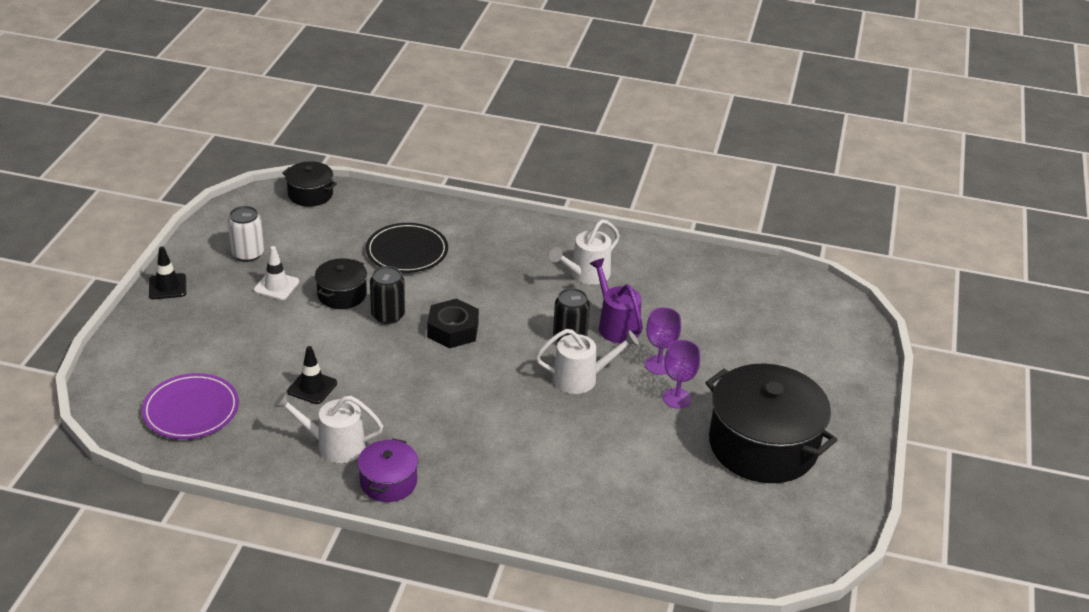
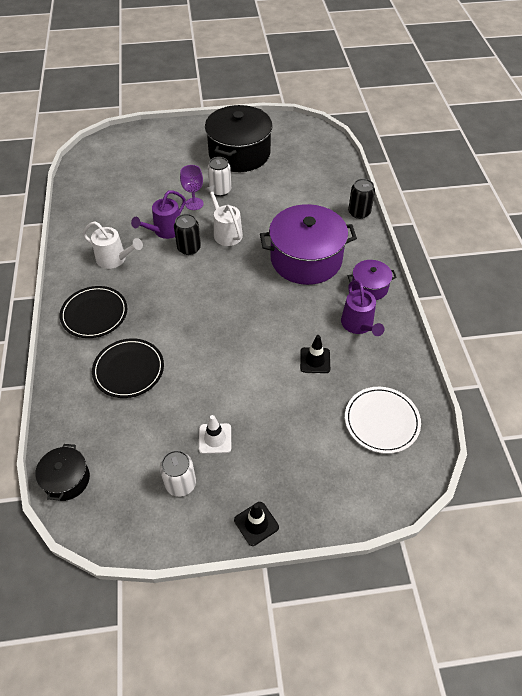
camera: 110 degrees left, 15 degrees up
(191, 410) = (381, 421): purple plate -> white plate
(334, 445) = (358, 325): white watering can -> purple watering can
(342, 294) = (204, 388): black pot -> none
(388, 315) = (214, 350): black can -> black can (359, 212)
(453, 330) = (212, 307): black nut -> none
(482, 438) = (306, 259): none -> purple pot
(504, 244) = (94, 314): none -> black plate
(677, 398) = (220, 190): purple goblet -> white can

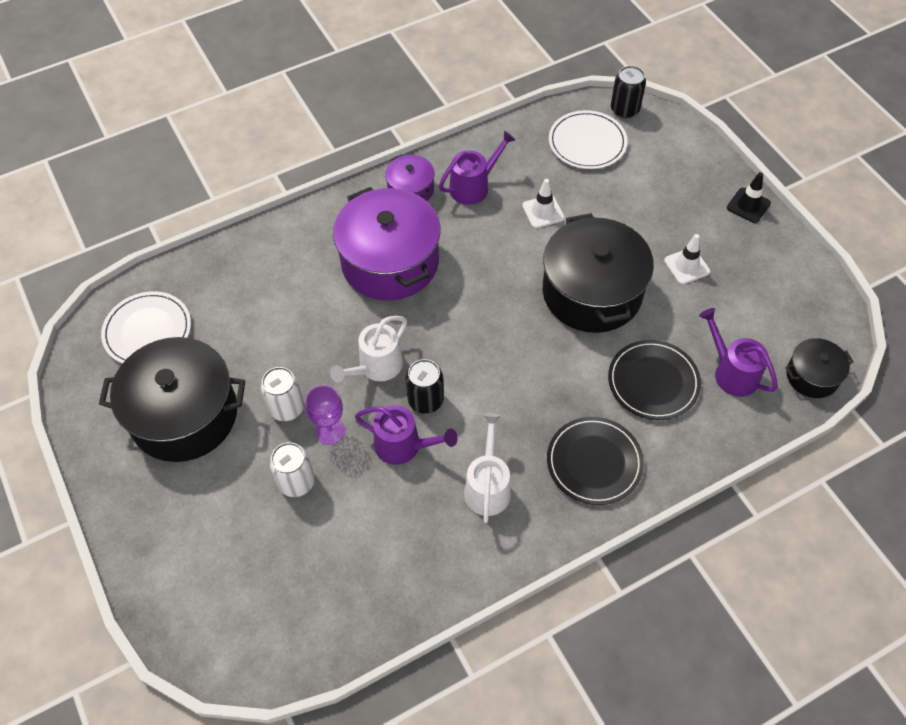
camera: 110 degrees left, 5 degrees up
(105, 423) = (732, 372): none -> purple watering can
(180, 483) = (750, 276): white can -> white can (296, 482)
(223, 363) = (592, 292): none -> black pot
(303, 148) = (147, 331): none -> white plate
(315, 360) = (543, 212): black traffic cone -> white traffic cone
(359, 212) = (278, 229): black can -> black can (624, 109)

